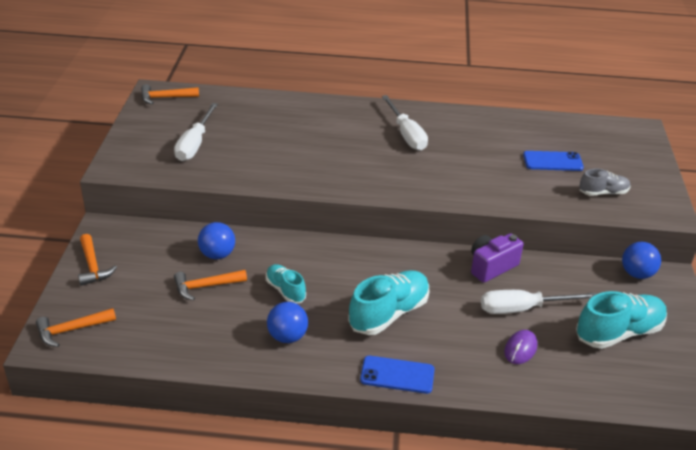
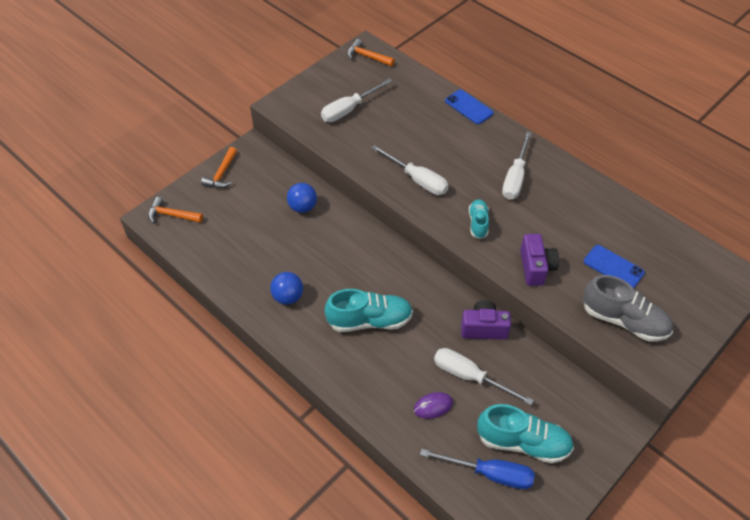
camera: 40 degrees right, 15 degrees up
(205, 286) = (273, 228): orange hammer -> none
(285, 290) = (319, 261): turquoise shoe -> turquoise shoe (478, 223)
(324, 171) = (417, 180): none -> white screwdriver
(397, 375) = (329, 370): blue phone -> blue phone (469, 107)
(498, 189) = (536, 267): none -> purple camera
(603, 193) = (624, 321): grey shoe -> grey shoe, size x1.73
(623, 371) = (490, 474): none -> blue screwdriver
(637, 274) = (597, 405): blue ball -> none

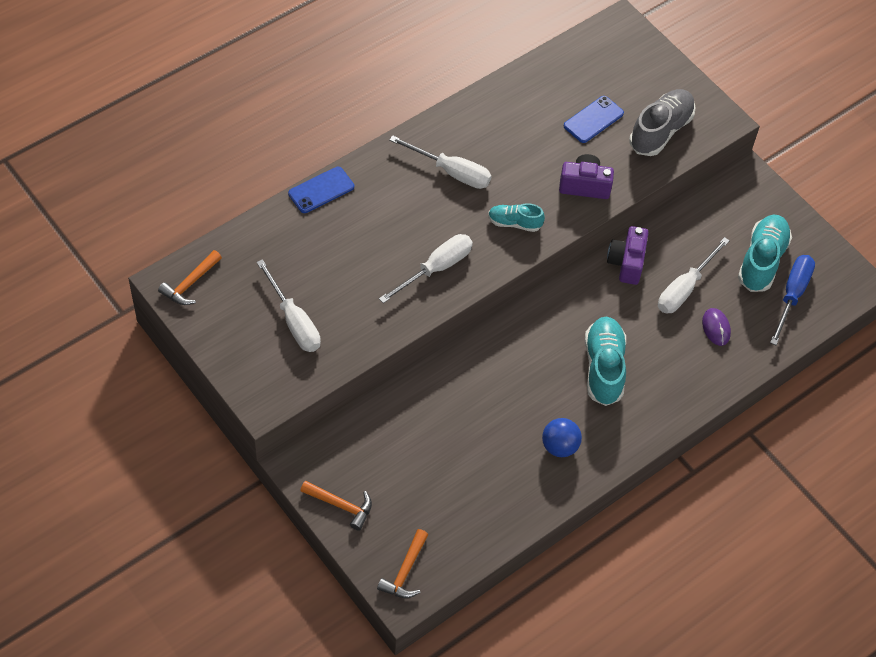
camera: 85 degrees left, 5 degrees up
(303, 207) = (420, 415): blue ball -> none

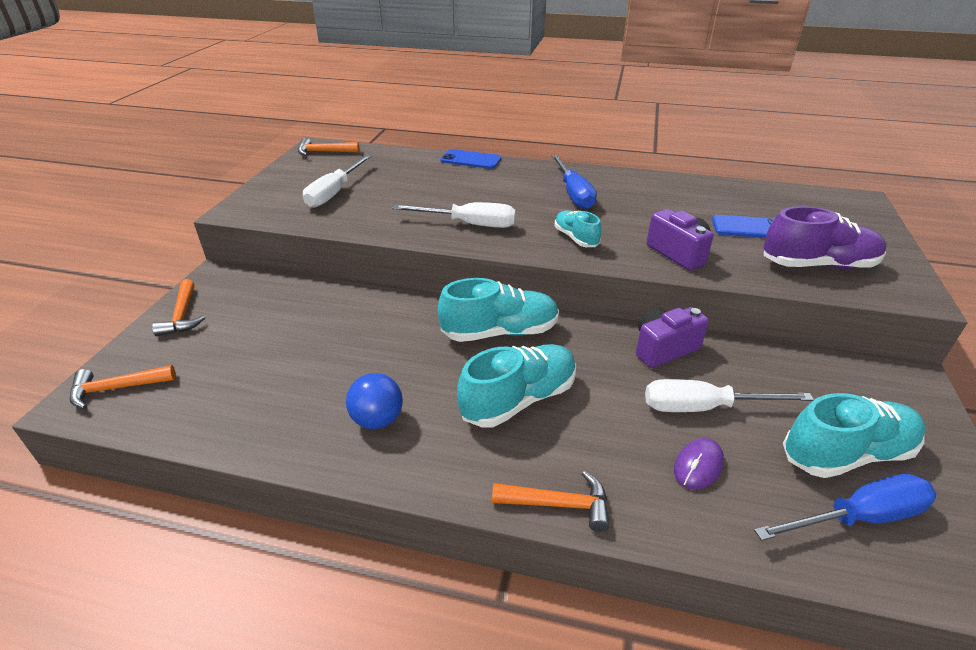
camera: 55 degrees right, 20 degrees down
(451, 172) = (573, 194): white screwdriver -> blue screwdriver
(534, 332) = (500, 332): none -> turquoise shoe
(660, 131) = (818, 265): grey shoe -> purple shoe
(688, 404) = (559, 504): none -> orange hammer

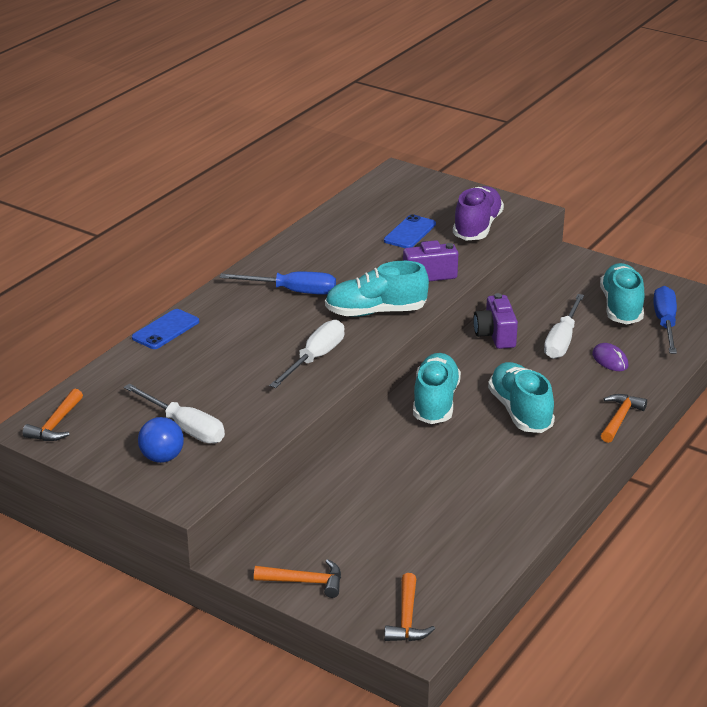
camera: 70 degrees left, 5 degrees down
(377, 420) = (512, 479): blue ball -> blue ball (162, 458)
(576, 238) = (375, 312): turquoise shoe -> turquoise shoe, size x1.73

